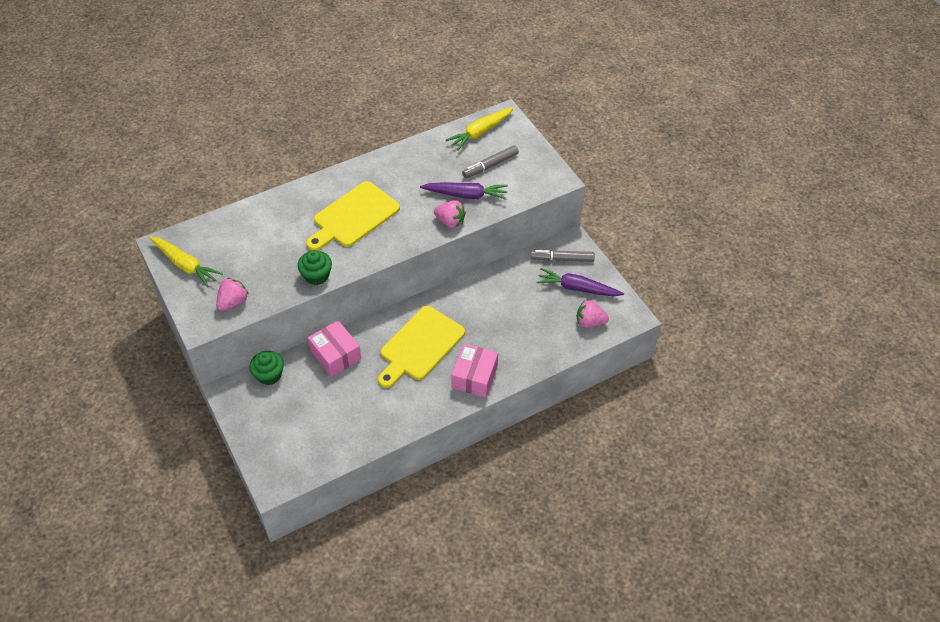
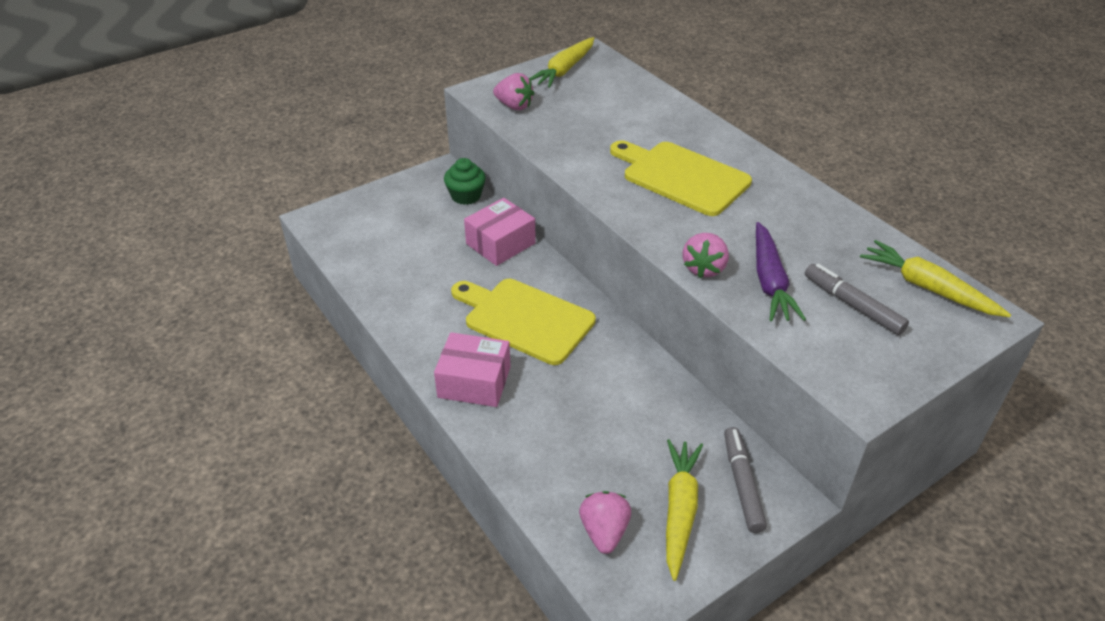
camera: 85 degrees right, 10 degrees down
(316, 276) = (567, 158): green cupcake -> none
(577, 288) = (679, 510): purple carrot -> yellow carrot

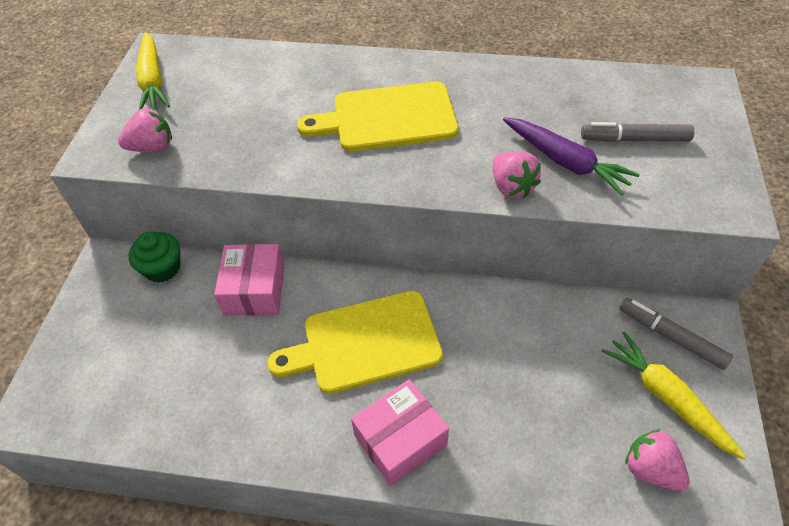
camera: 45 degrees left, 10 degrees up
(928, 288) = (653, 91): yellow carrot -> none

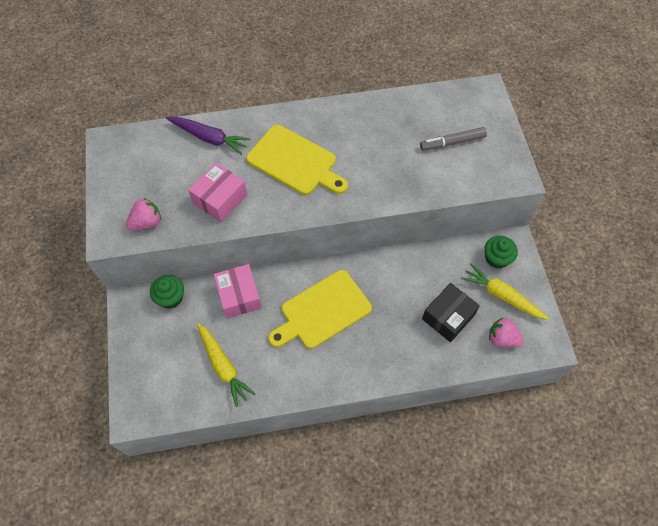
camera: 20 degrees left, 10 degrees up
(153, 81) = (118, 169): yellow carrot -> yellow carrot (223, 366)
(387, 118) = (295, 162): yellow cutting board -> yellow cutting board turned 120 degrees counterclockwise
(400, 440) = (364, 363): pink box -> pink box (220, 199)
(511, 187) = (389, 195): pink strawberry -> none
(564, 406) = (448, 317): none -> black box
(565, 162) = (416, 169): purple carrot -> purple carrot (209, 138)
(671, 337) = (496, 258): grey marker -> green cupcake

